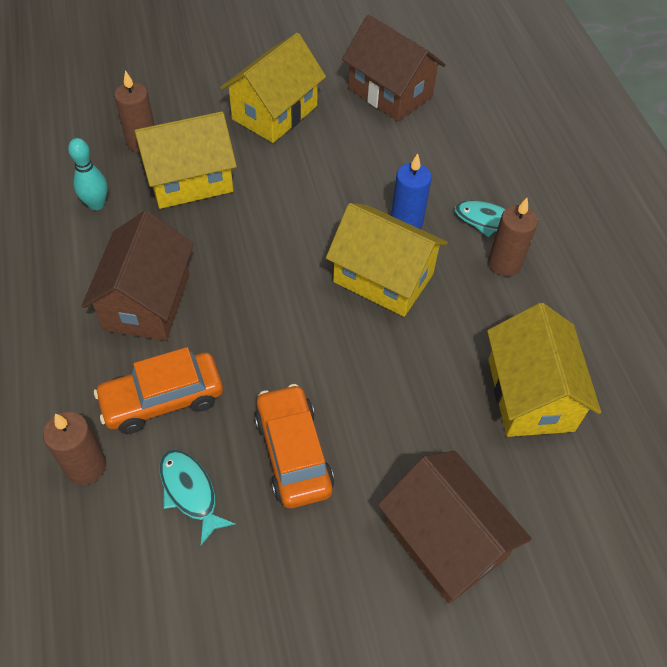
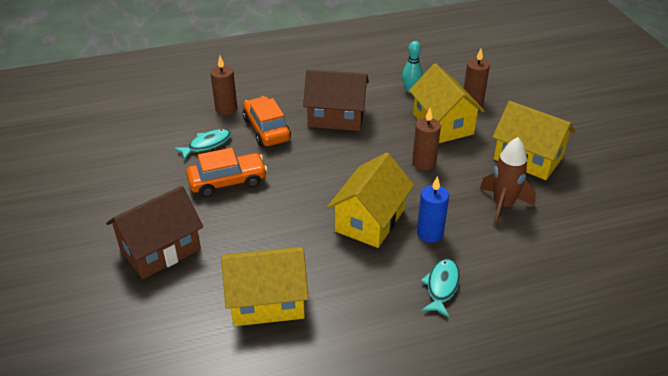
camera: 90 degrees right, 15 degrees down
(360, 150) = (503, 206): none -> brown rocket
(390, 92) = (583, 223): brown house -> none
(504, 263) = (396, 293): brown candle -> brown candle (424, 163)

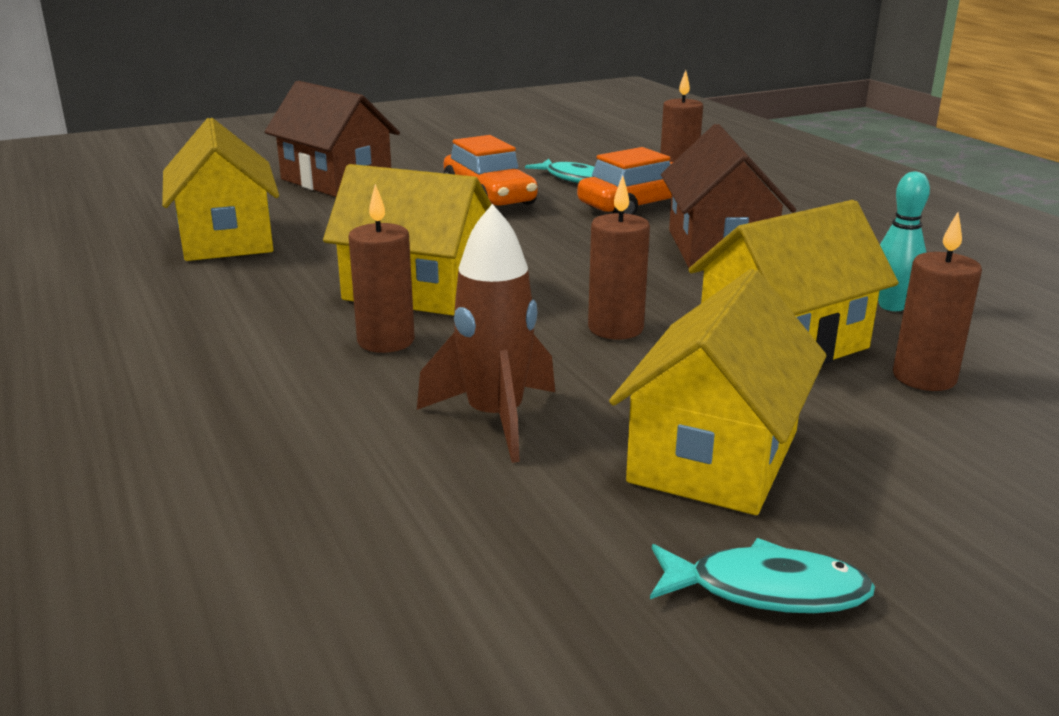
camera: 80 degrees right, 15 degrees down
(430, 233) = (386, 341): blue candle -> brown candle
(441, 286) = (234, 356): turquoise fish -> turquoise fish (766, 590)

